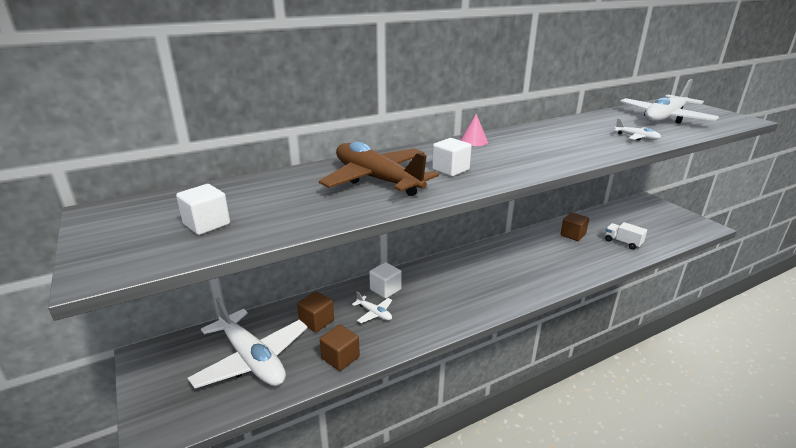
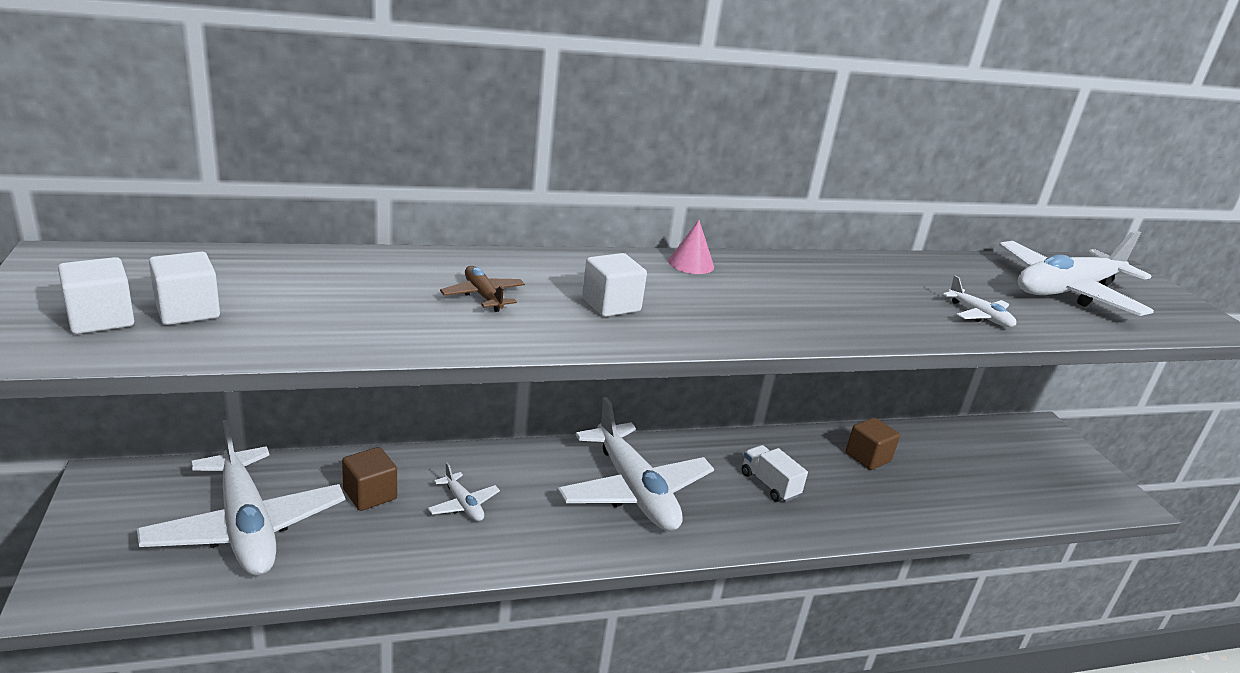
camera: 10 degrees right, 0 degrees up
(340, 358) = (374, 559): brown cube -> none
(377, 179) = (483, 296): brown plane -> brown plane, size x0.43
(385, 289) = (502, 471): white cube -> white cube (101, 319)
(464, 282) = (634, 491): none -> white plane
(622, 242) = (949, 492): white truck -> white truck (769, 485)

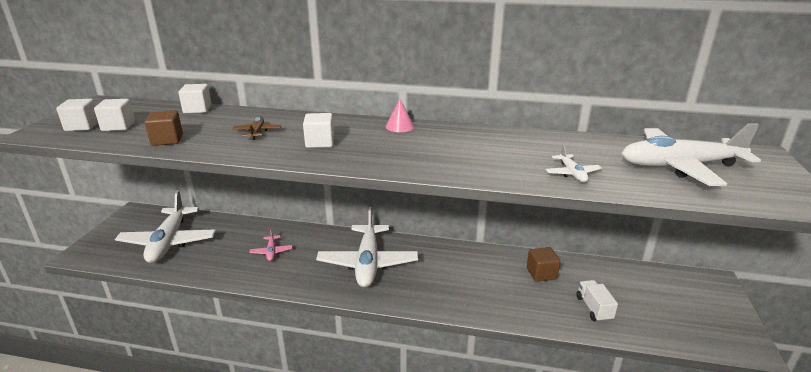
camera: 30 degrees right, 0 degrees up
(306, 259) = (197, 109): none -> white cube
(370, 494) = (233, 238): brown cube -> brown cube (167, 140)
(463, 504) = (271, 252): white plane -> pink plane
(769, 485) = (455, 276): white truck -> white truck (594, 308)

